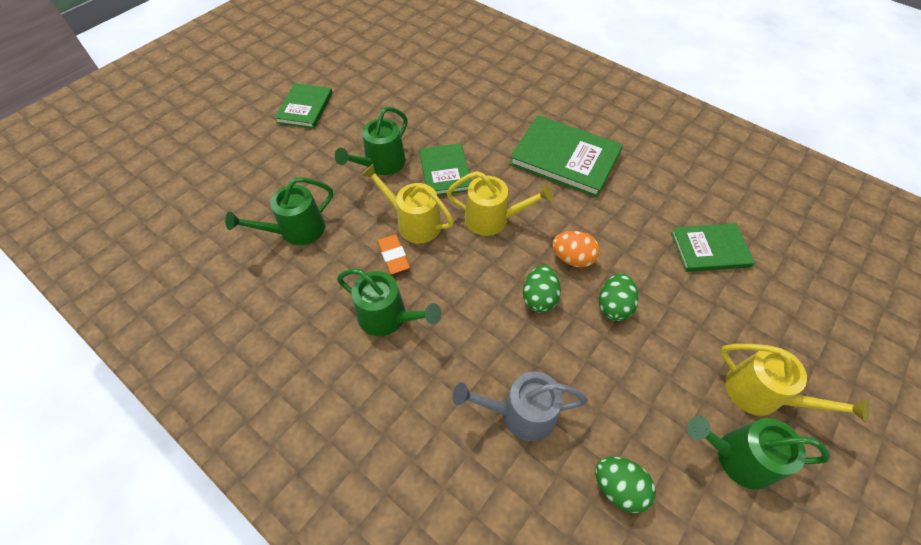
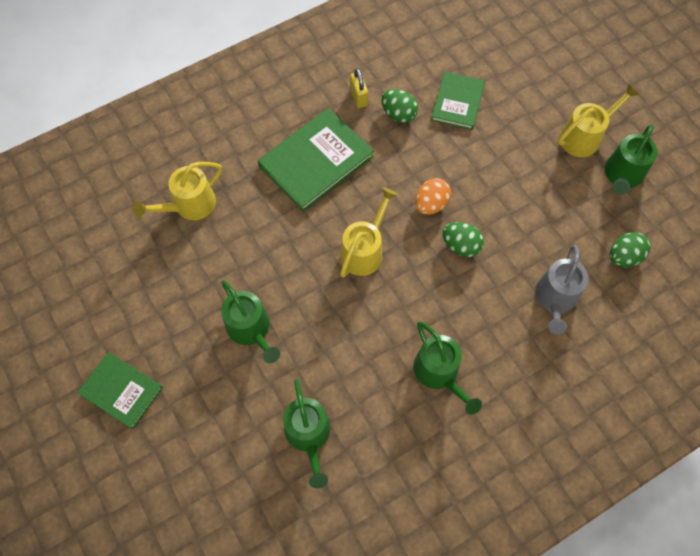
camera: 70 degrees left, 10 degrees up
(388, 317) = (439, 373): green watering can -> green watering can turned 105 degrees clockwise
(393, 256) = (375, 350): orange eraser -> none
(414, 223) = (342, 320): yellow watering can -> yellow watering can (190, 205)
(445, 171) = (288, 272): green book -> none
(613, 306) = (486, 195): green egg -> green egg (398, 114)
(654, 168) = (358, 97): none -> yellow padlock

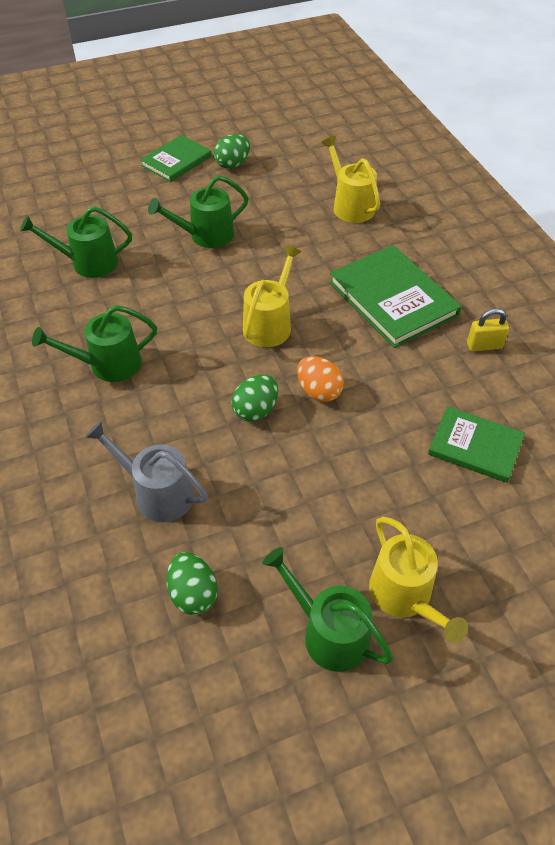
camera: 100 degrees right, 15 degrees down
(364, 251) = (270, 324): yellow watering can -> yellow watering can turned 105 degrees counterclockwise
(398, 114) = (456, 380): green egg -> green egg (232, 164)

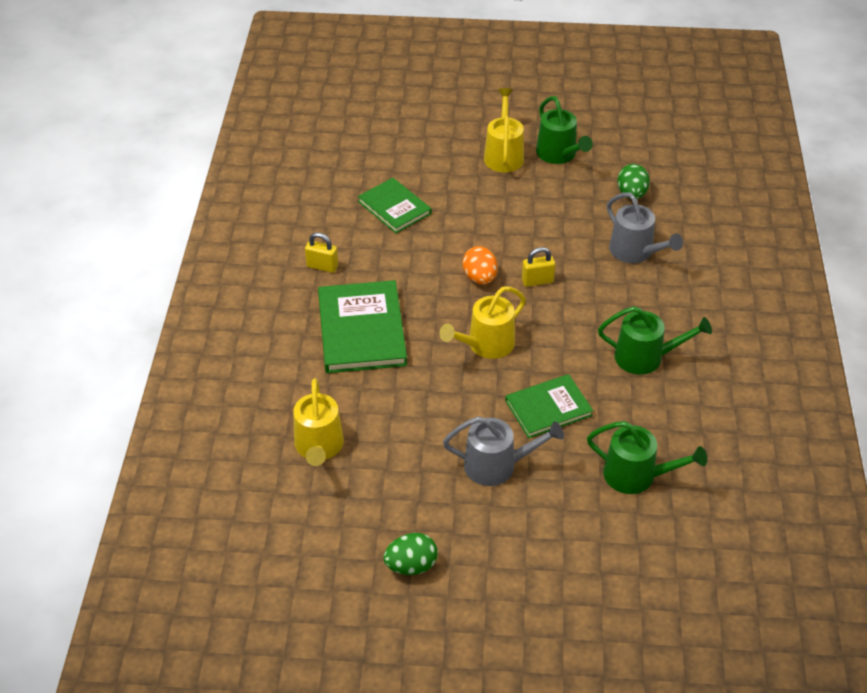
camera: 155 degrees left, 5 degrees down
(176, 161) = (479, 601): green book -> green book (548, 408)
(206, 235) = (497, 465): green watering can -> grey watering can
(256, 410) = (537, 281): green egg -> yellow padlock

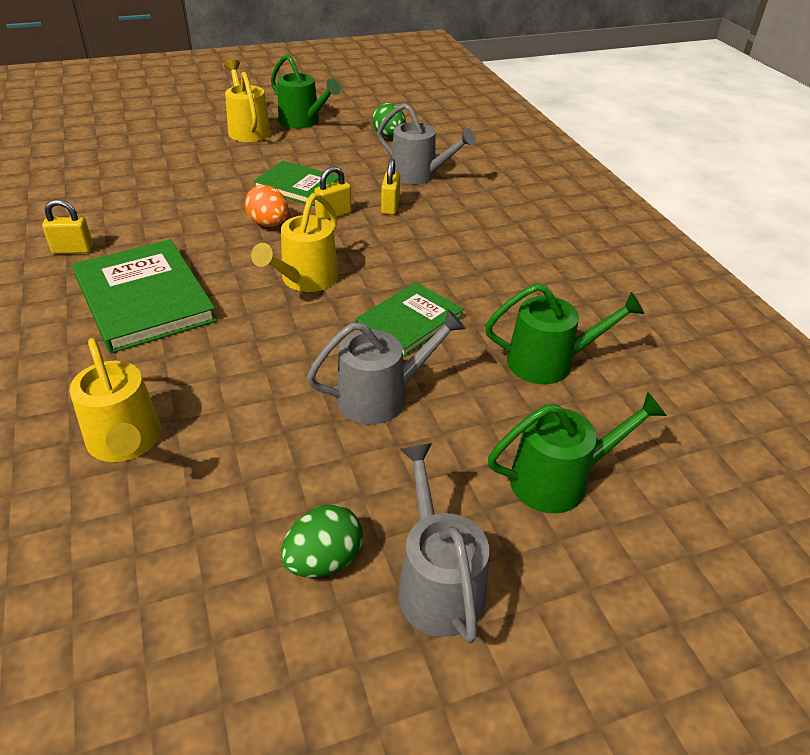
camera: 25 degrees left, 5 degrees down
(394, 208) = (145, 186): green book -> green book (297, 186)
(472, 603) = (437, 583): none -> grey watering can
(590, 284) = (390, 207): none -> yellow padlock
(645, 357) = (484, 253): green watering can -> green watering can (558, 480)

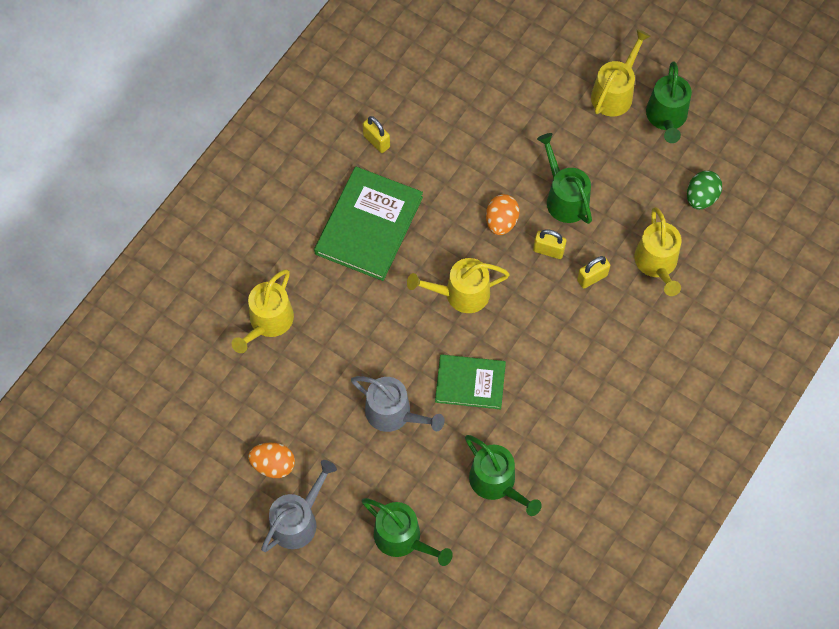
camera: 55 degrees right, 25 degrees up
(297, 186) = (564, 198): green book -> green watering can
(324, 560) = (273, 465): green egg -> orange egg
(419, 175) = (657, 263): grey watering can -> yellow watering can

